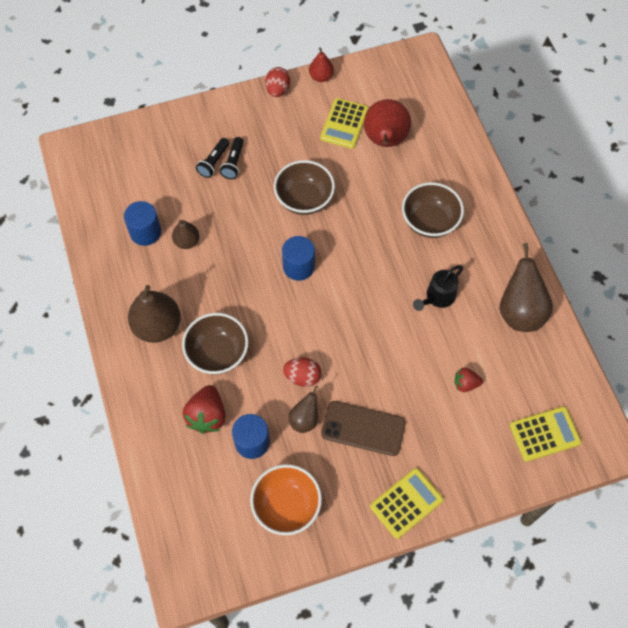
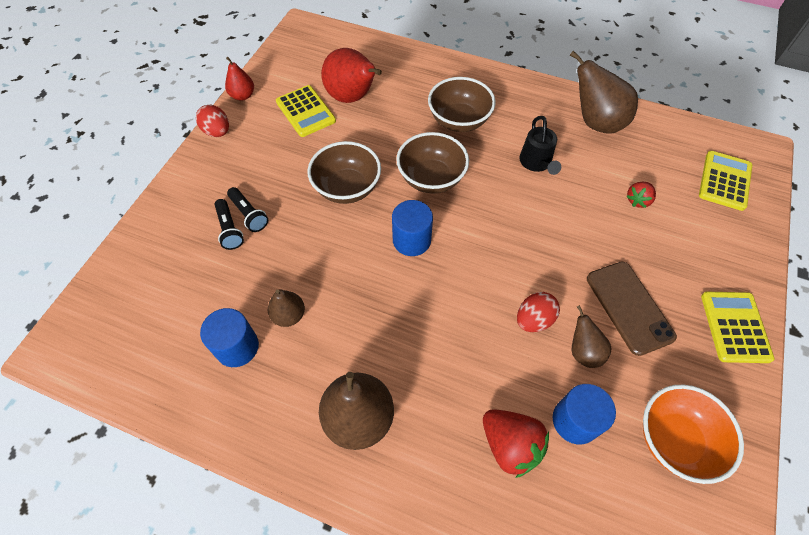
camera: 50 degrees left, 5 degrees down
(217, 353) = (443, 379): brown bowl -> brown bowl (431, 178)
(363, 428) = (629, 307): brown phone -> brown phone turned 75 degrees counterclockwise

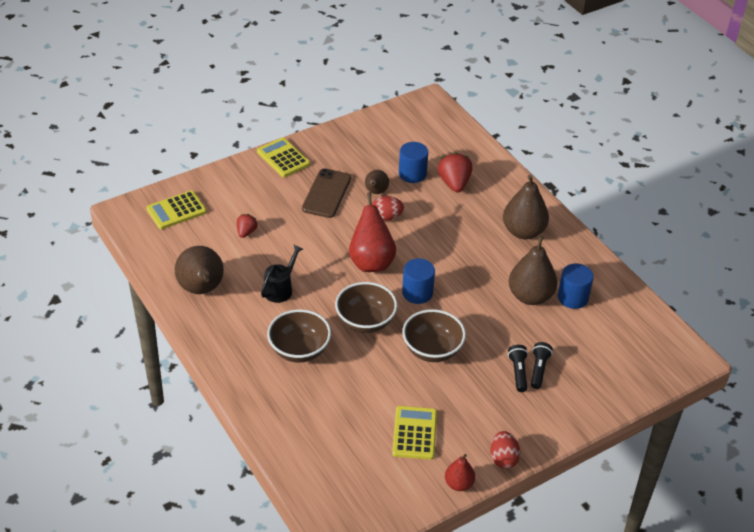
camera: 145 degrees left, 15 degrees down
(289, 315) = (530, 296): brown pear -> brown pear, size x1.82
(352, 97) = (364, 422): red pear -> red pear (371, 262)
(637, 200) = (246, 232): red strawberry -> red strawberry turned 60 degrees counterclockwise
(674, 440) = (373, 145): orange bowl -> none
(735, 327) = (283, 158): yellow calculator -> yellow calculator turned 105 degrees clockwise

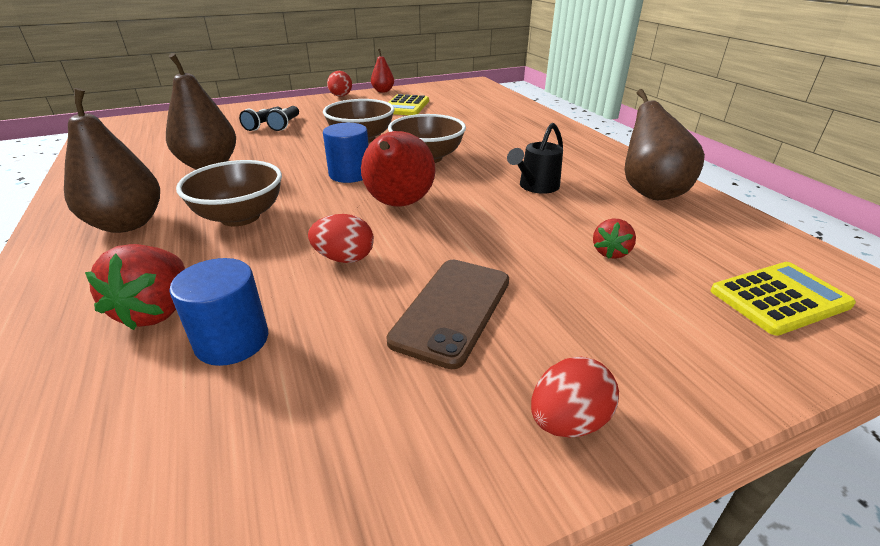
camera: 170 degrees left, 10 degrees down
(283, 158) = (568, 421): yellow calculator -> red egg
(299, 350) = (507, 145): brown bowl -> brown bowl (240, 217)
(375, 192) = (342, 305): brown pear -> none
(572, 298) = (159, 161): blue cylinder -> none

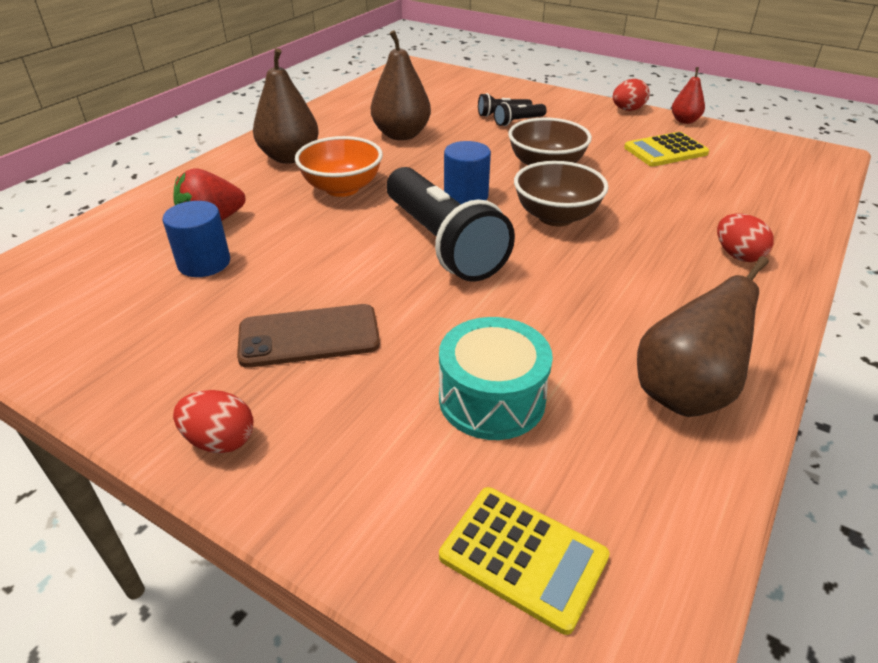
camera: 55 degrees right, 5 degrees up
(240, 217) = (342, 188): brown bowl -> orange bowl
(344, 258) = (331, 257): red egg -> red egg (737, 255)
(398, 204) = (442, 243): red pear -> black flashlight
(535, 187) = (580, 304): black watering can -> none
(610, 252) = (492, 399): red strawberry -> turquoise drum

